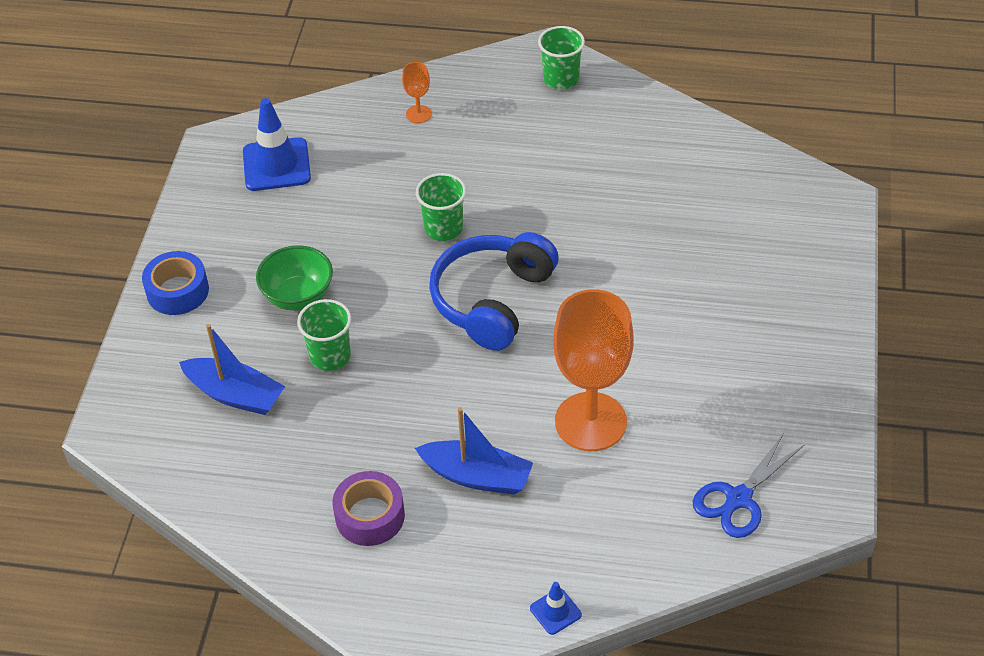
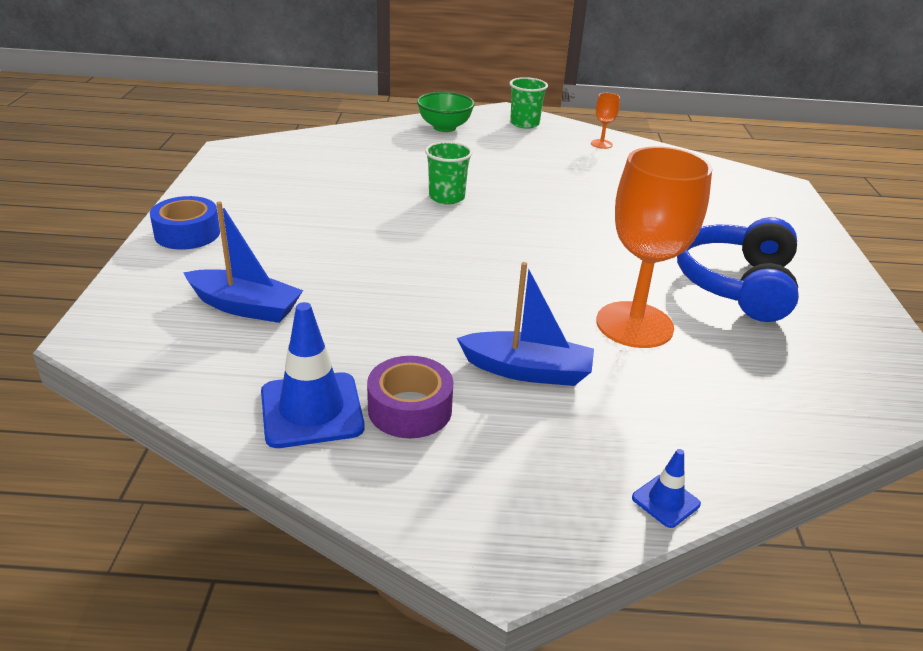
camera: 10 degrees left, 15 degrees down
(276, 165) = (287, 161): blue traffic cone -> blue traffic cone (311, 410)
(298, 297) = (312, 238): green bowl -> green bowl (444, 127)
(330, 356) = (348, 278): green cup -> none
(418, 114) = (411, 138): orange goblet -> orange goblet (601, 144)
(492, 300) = (504, 240): blue headphones -> blue headphones (736, 284)
(738, 498) = (821, 385): blue scissors -> none

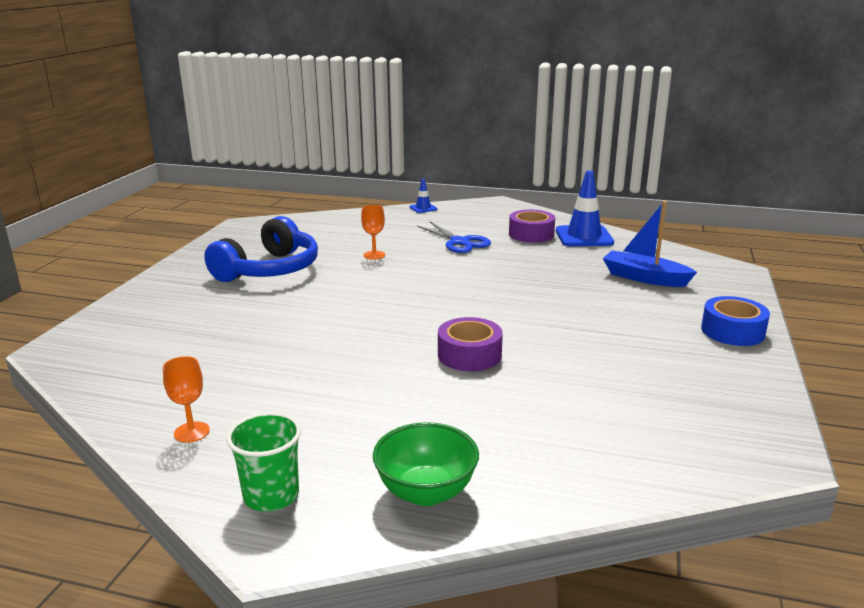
camera: 165 degrees left, 10 degrees down
(446, 197) = (469, 355): green cup -> purple tape
(527, 370) = (459, 242): blue boat -> blue scissors
(634, 325) = (374, 255): orange goblet -> orange goblet, size x0.42

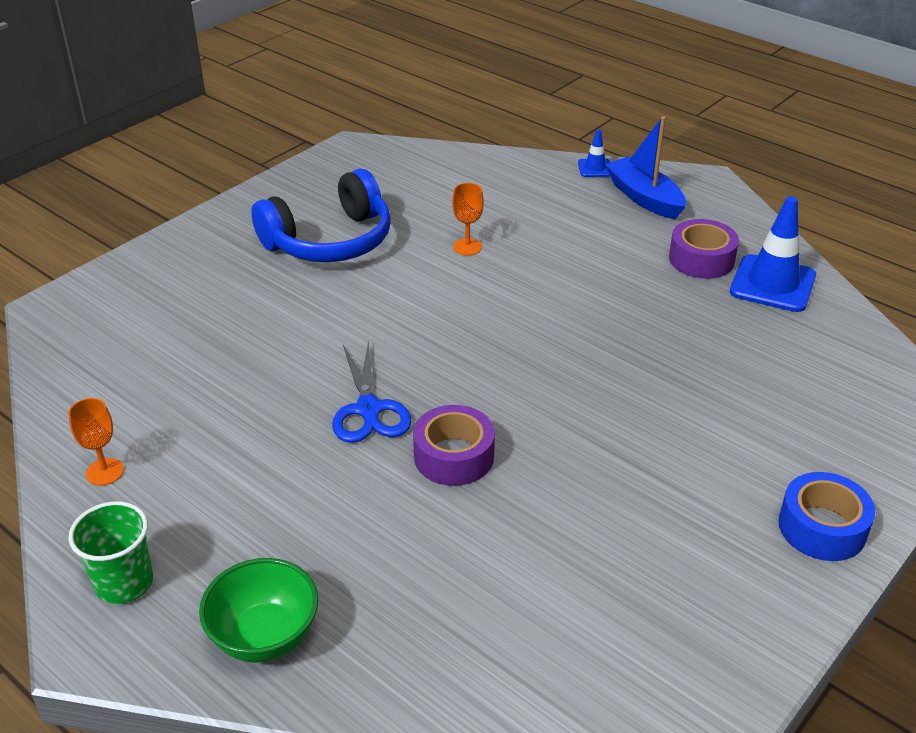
camera: 25 degrees right, 15 degrees up
(459, 242) = (592, 250): blue scissors -> blue scissors (369, 409)
(644, 278) = (788, 390): blue boat -> blue boat (644, 198)

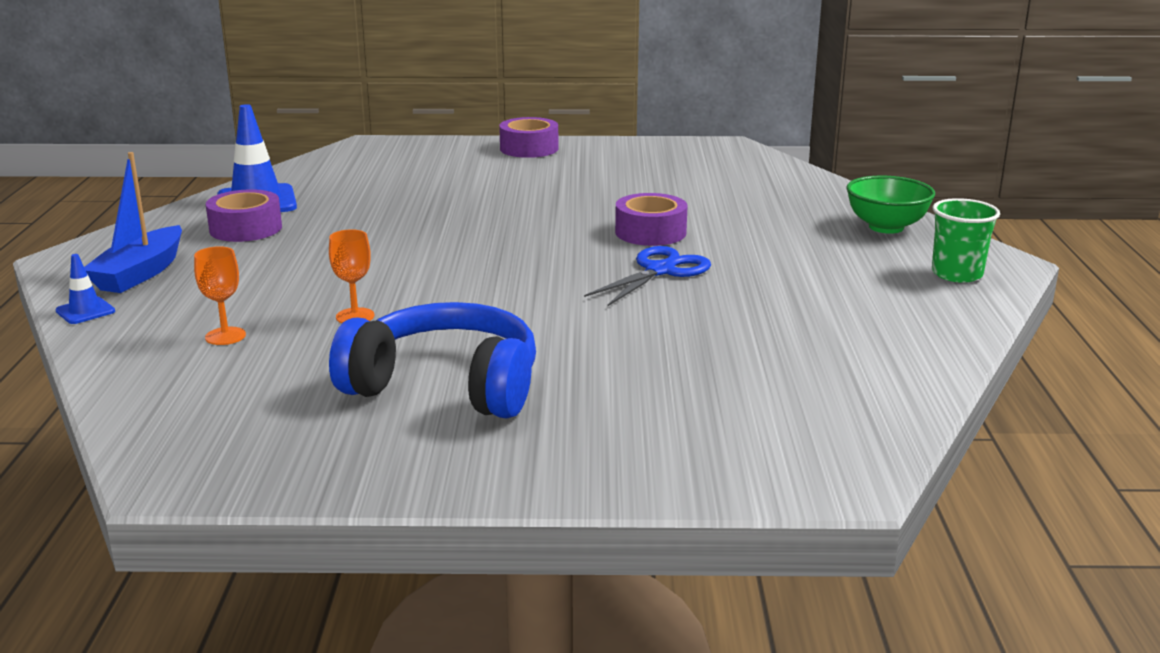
camera: 130 degrees left, 15 degrees down
(105, 472) = (917, 326): orange goblet -> orange goblet (225, 336)
(822, 527) = (529, 148): blue tape -> purple tape

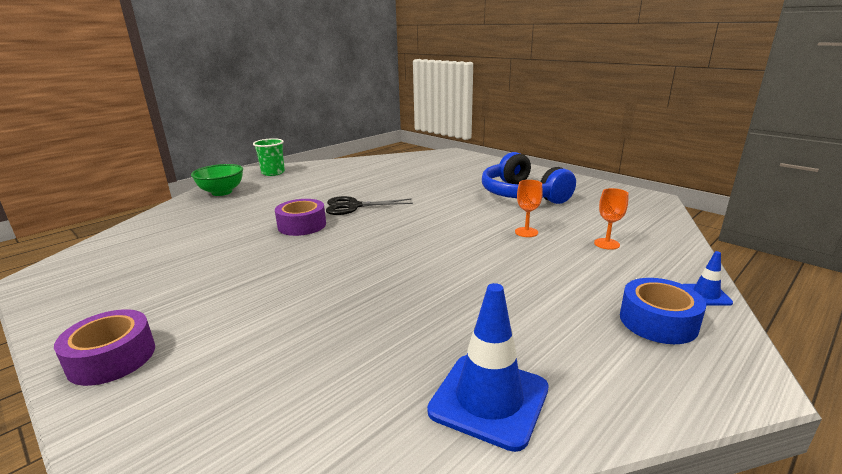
camera: 135 degrees left, 0 degrees up
(140, 273) = (658, 321): blue boat -> blue tape
(246, 229) = (534, 347): purple tape -> none
(660, 271) = (353, 206): blue scissors -> black scissors

